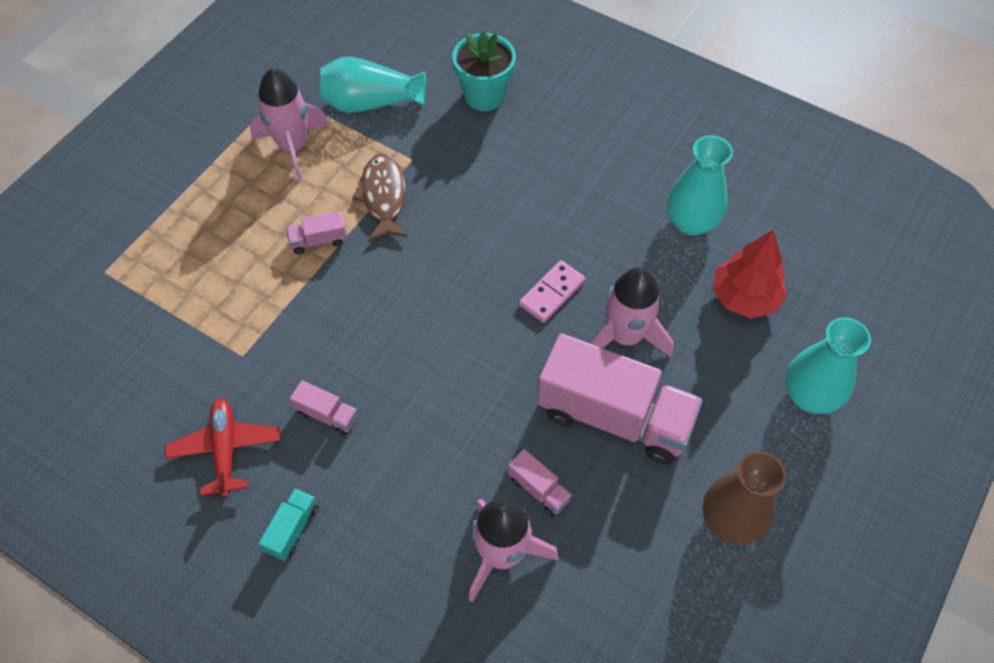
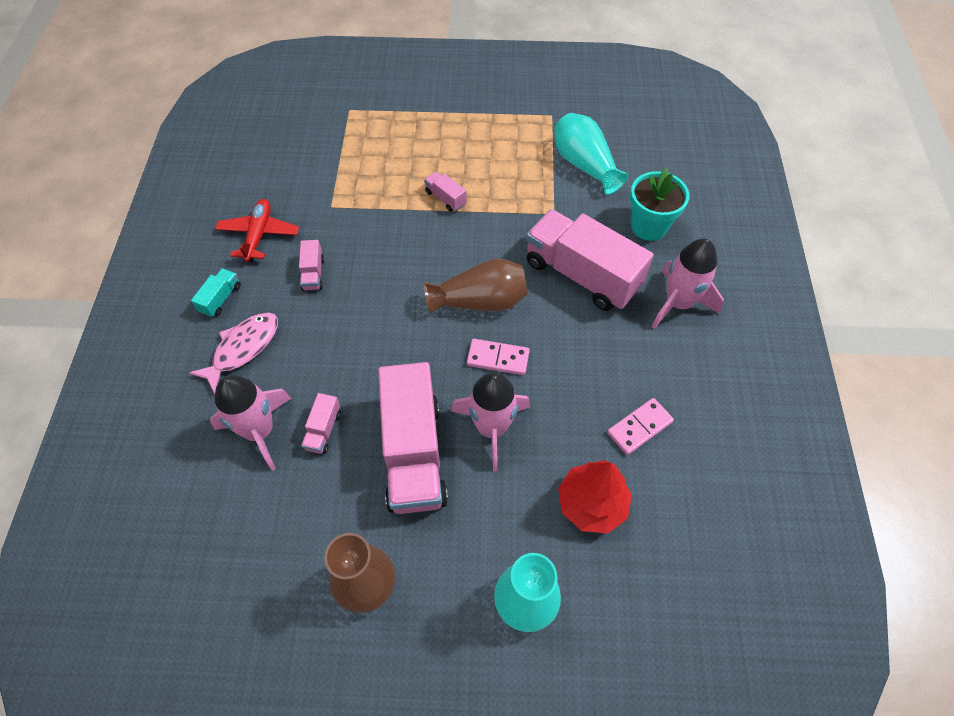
camera: 60 degrees right, 0 degrees up
(225, 449) = (259, 235): red plane -> red plane turned 45 degrees counterclockwise
(292, 529) = (220, 299): turquoise truck -> turquoise truck turned 60 degrees counterclockwise
(293, 147) = (512, 145): pink rocket -> pink rocket (678, 303)
(381, 531) = (243, 348): none -> pink fish
(383, 196) = (508, 214): brown fish -> none
(475, 275) = (480, 301): none -> brown vase
(502, 177) = (581, 275): none -> pink truck
(691, 222) = (639, 427): turquoise vase -> pink domino

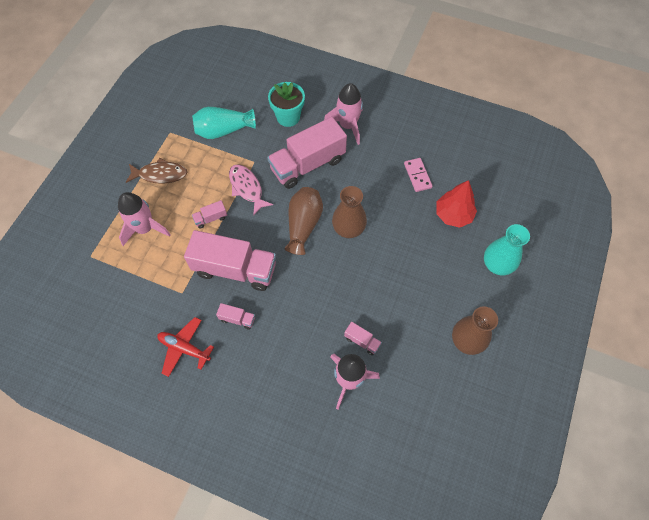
camera: 70 degrees left, 5 degrees up
(220, 299) = (231, 387): turquoise truck -> none
(243, 348) = (281, 379): pink fish -> pink fish (247, 188)
(414, 453) = (395, 293): pink truck -> pink truck (235, 269)
(485, 128) = (160, 174): none -> brown fish
(491, 428) = (393, 247): pink rocket -> pink rocket (145, 228)
(498, 358) = (348, 229): pink domino -> brown vase

